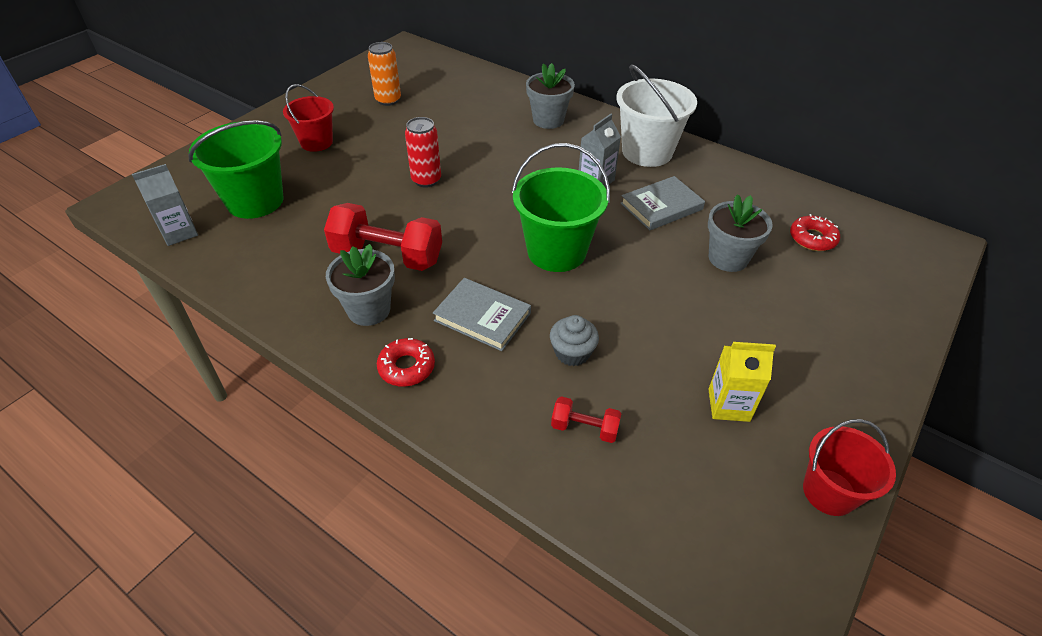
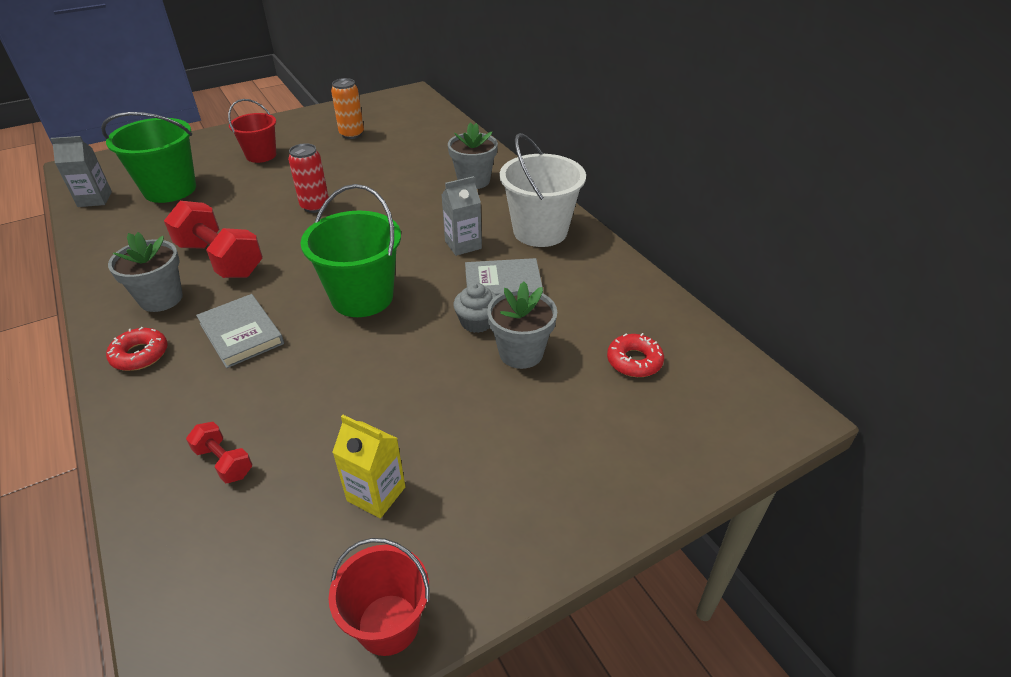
camera: 25 degrees right, 5 degrees down
(572, 353) = (283, 391): grey cupcake -> grey cupcake (477, 322)

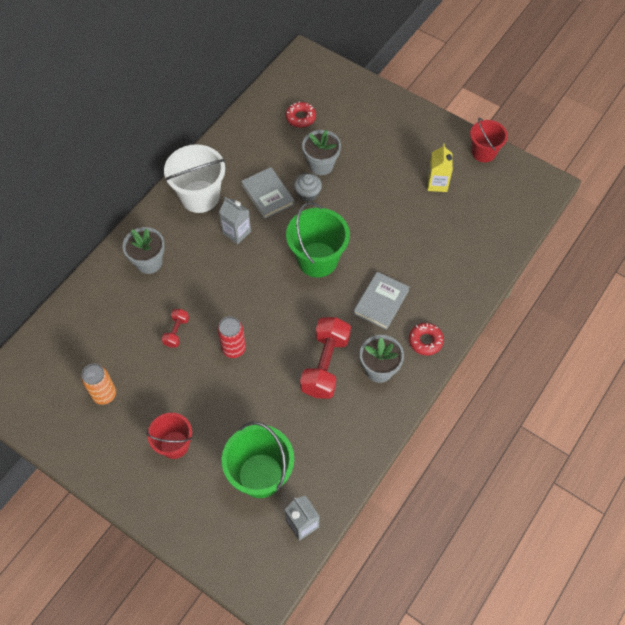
camera: 115 degrees left, 20 degrees up
(224, 462) = (459, 250): red dumbbell -> red dumbbell (176, 332)

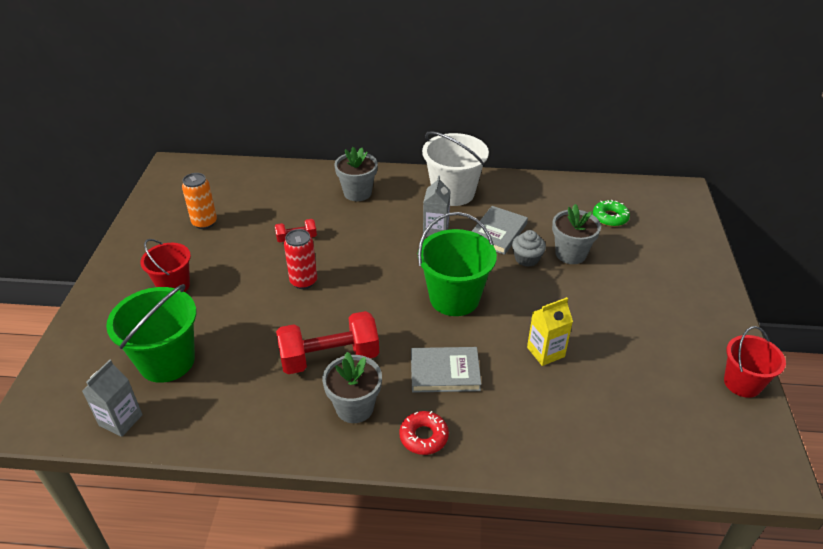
camera: 60 degrees right, 20 degrees down
(300, 117) = (610, 217): red donut -> green donut
(437, 183) = (649, 356): yellow carton -> yellow carton (545, 352)

